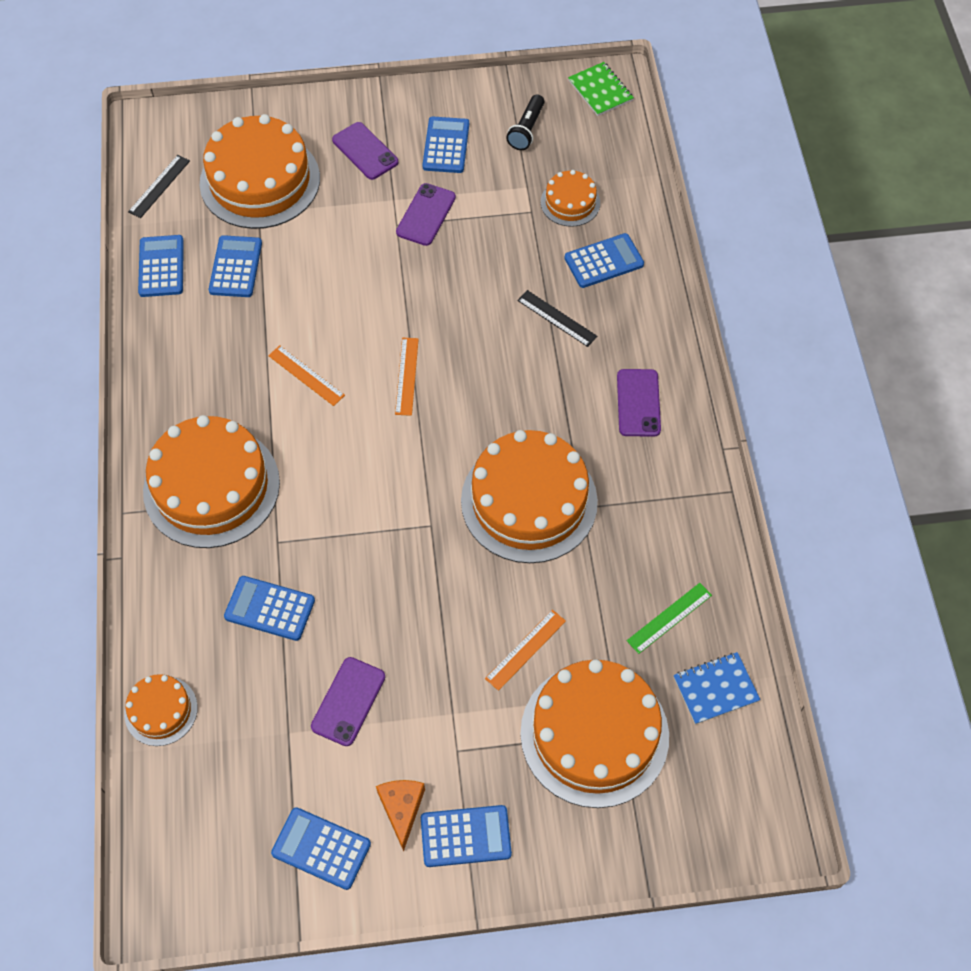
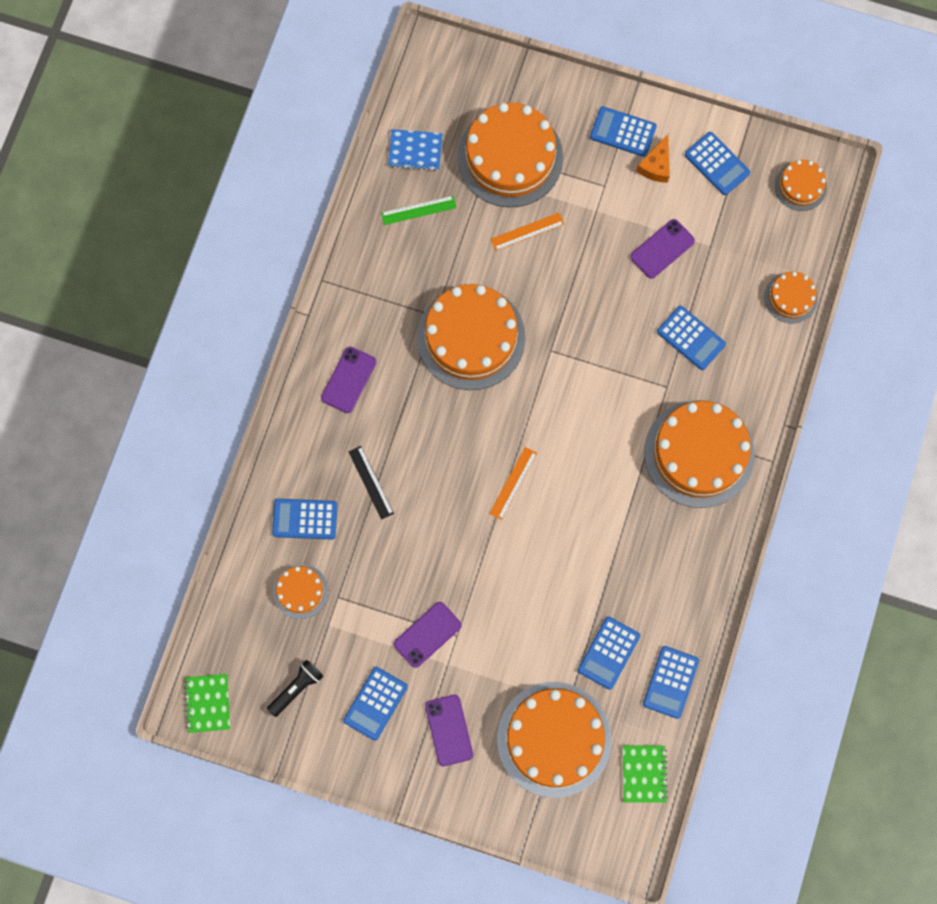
camera: 155 degrees left, 15 degrees up
(159, 186) = (644, 774): black ruler -> green notebook
(195, 868) = (800, 186): none -> orange cake
(306, 375) = (591, 519): orange ruler -> none

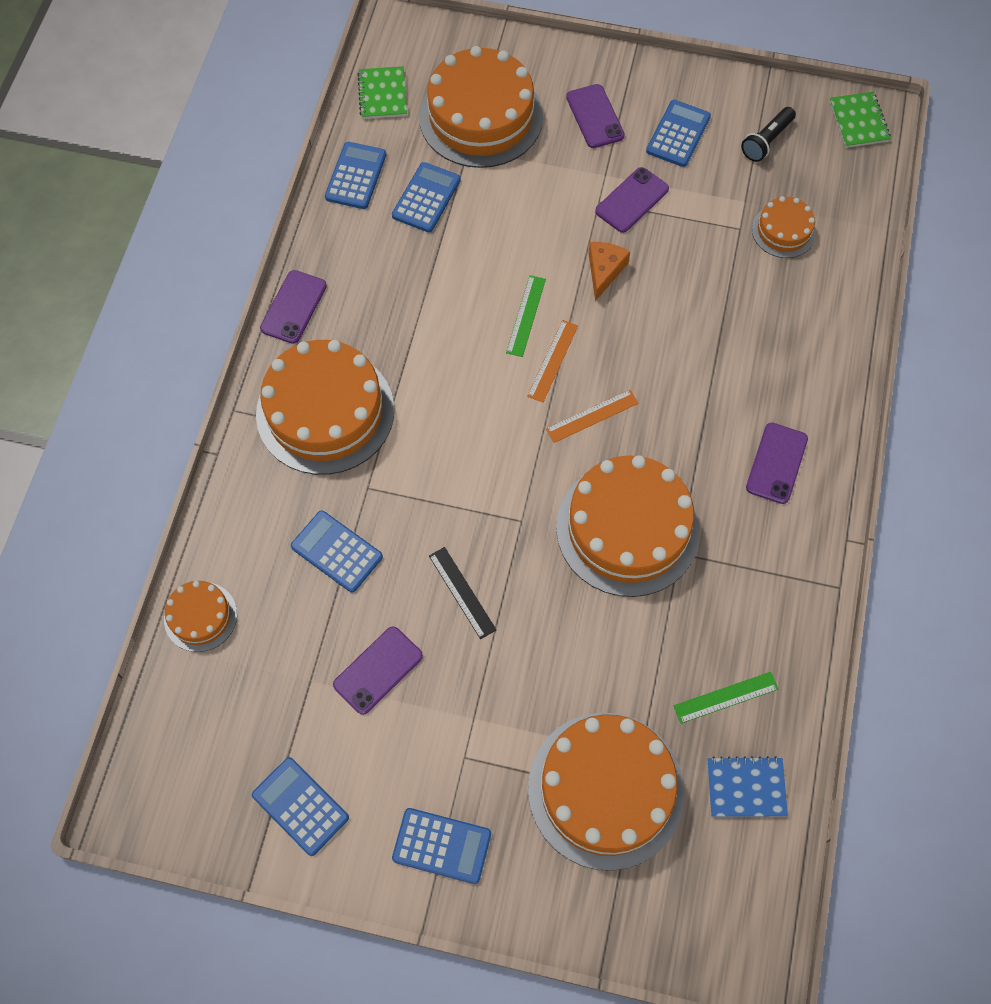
camera: 175 degrees right, 10 degrees down
(305, 519) = (795, 303): blue calculator -> none
(371, 482) = (725, 348): black ruler -> black ruler (462, 592)
(527, 231) = (569, 679): orange ruler -> orange ruler (592, 416)
(531, 527) = (526, 316): none -> green ruler
(656, 165) = (390, 795): orange cheese -> orange cheese (604, 271)
(725, 552) = (293, 307): none -> purple phone
(800, 186) = (178, 782): orange cake -> none

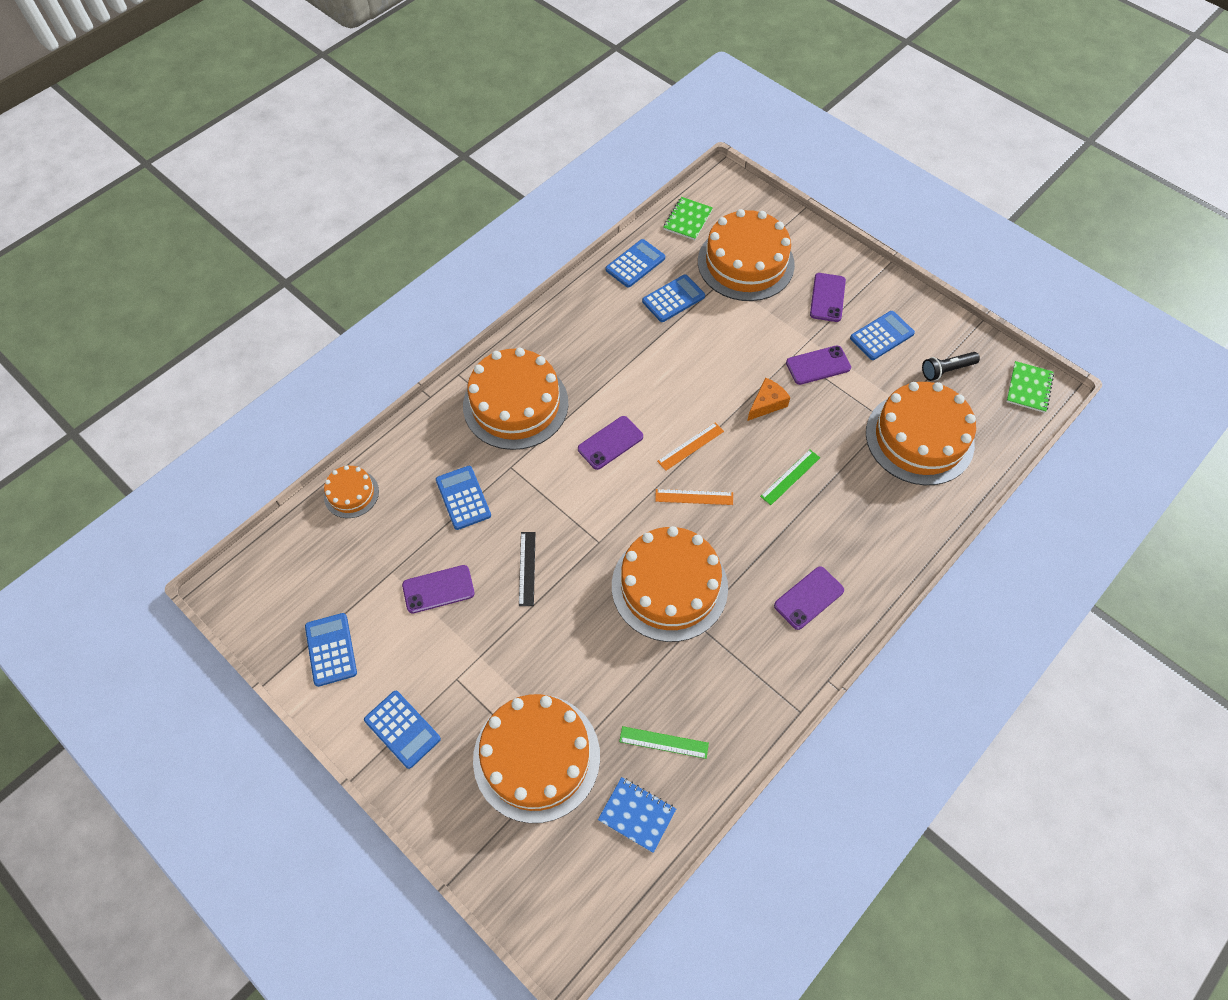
camera: 30 degrees right, 5 degrees down
(293, 307) = (539, 328): purple phone -> purple phone (610, 443)
(526, 316) = (691, 407): green ruler -> green ruler (790, 477)
(783, 231) = (919, 438): orange cake -> orange cake, size x2.03

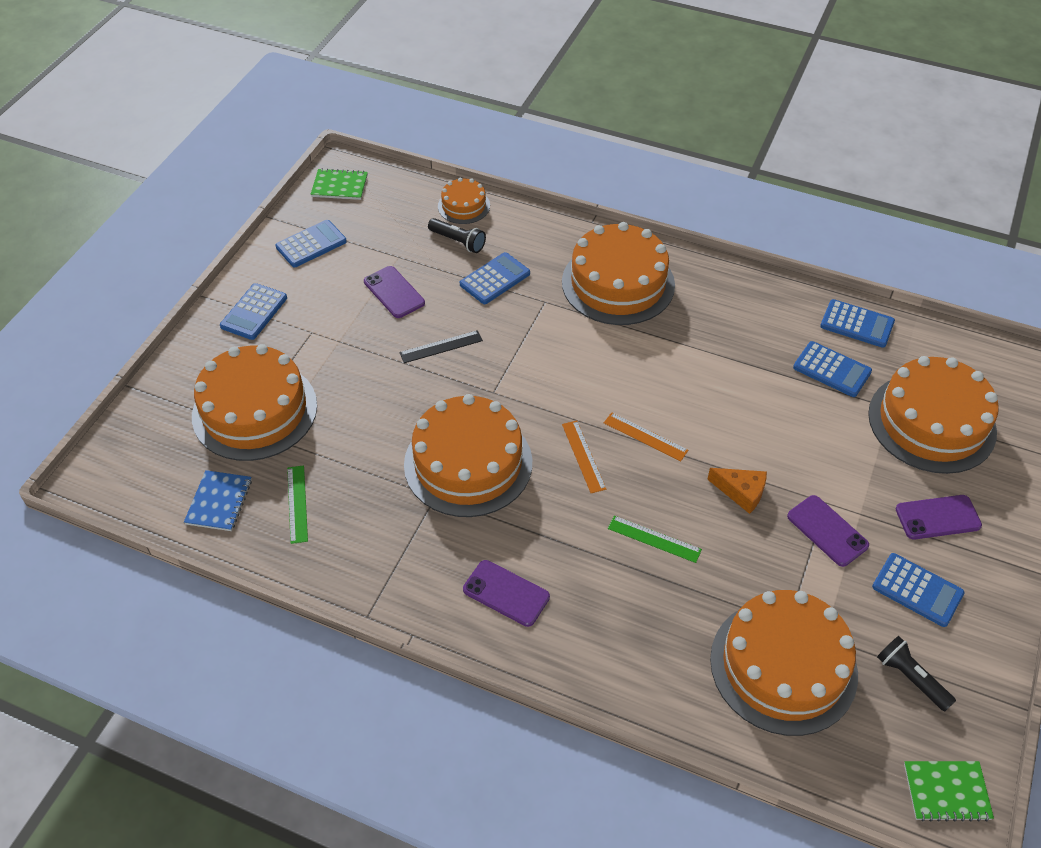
camera: 70 degrees right, 10 degrees down
(398, 513) = (458, 241): none -> black flashlight
(610, 443) = (613, 368): purple phone -> none
(687, 220) = (955, 352): green notebook -> green notebook (339, 186)

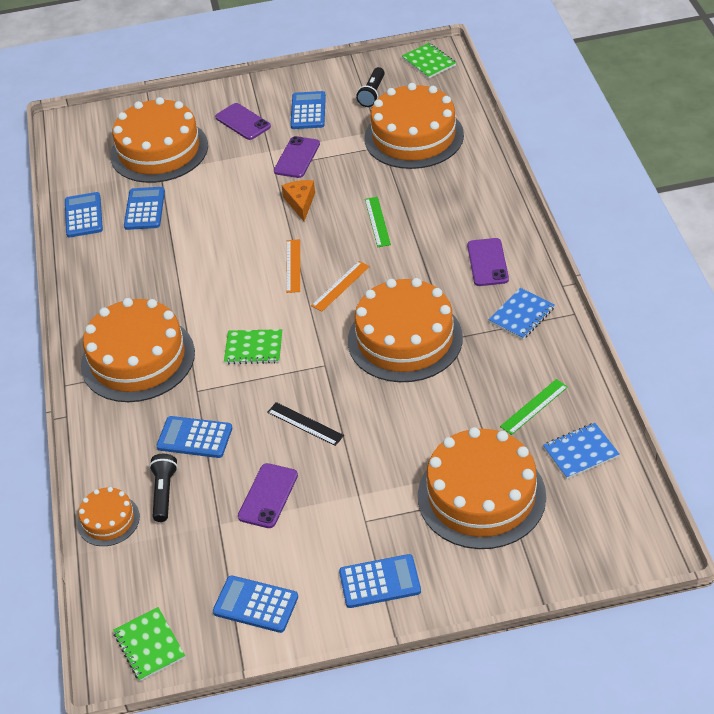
camera: 120 degrees left, 5 degrees down
(408, 571) = (521, 315): none -> blue notebook
(559, 357) = (253, 348): none -> green notebook

